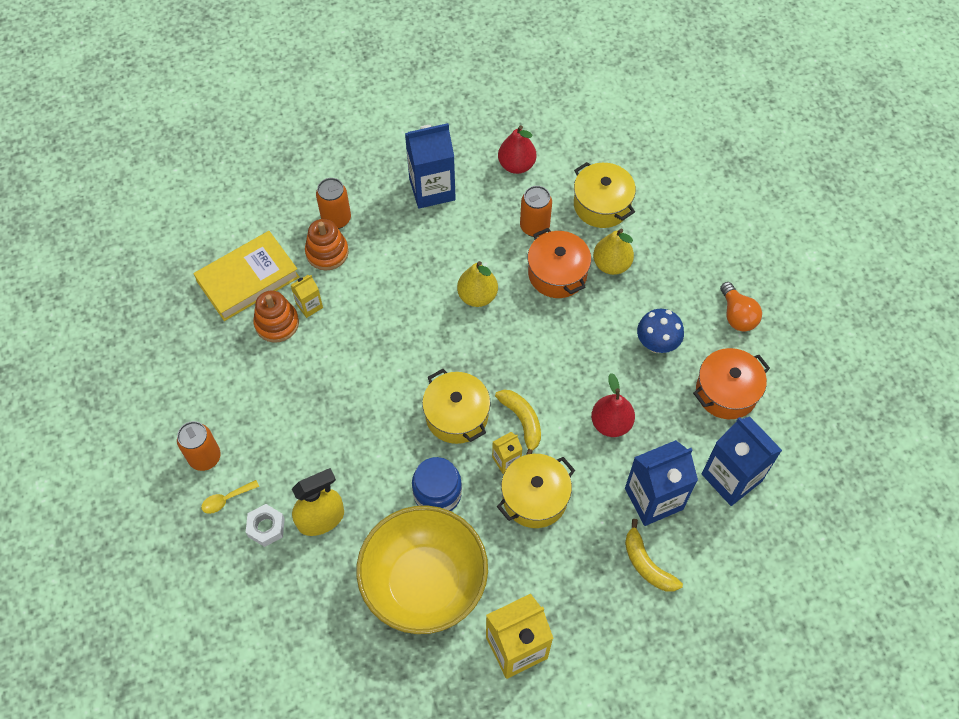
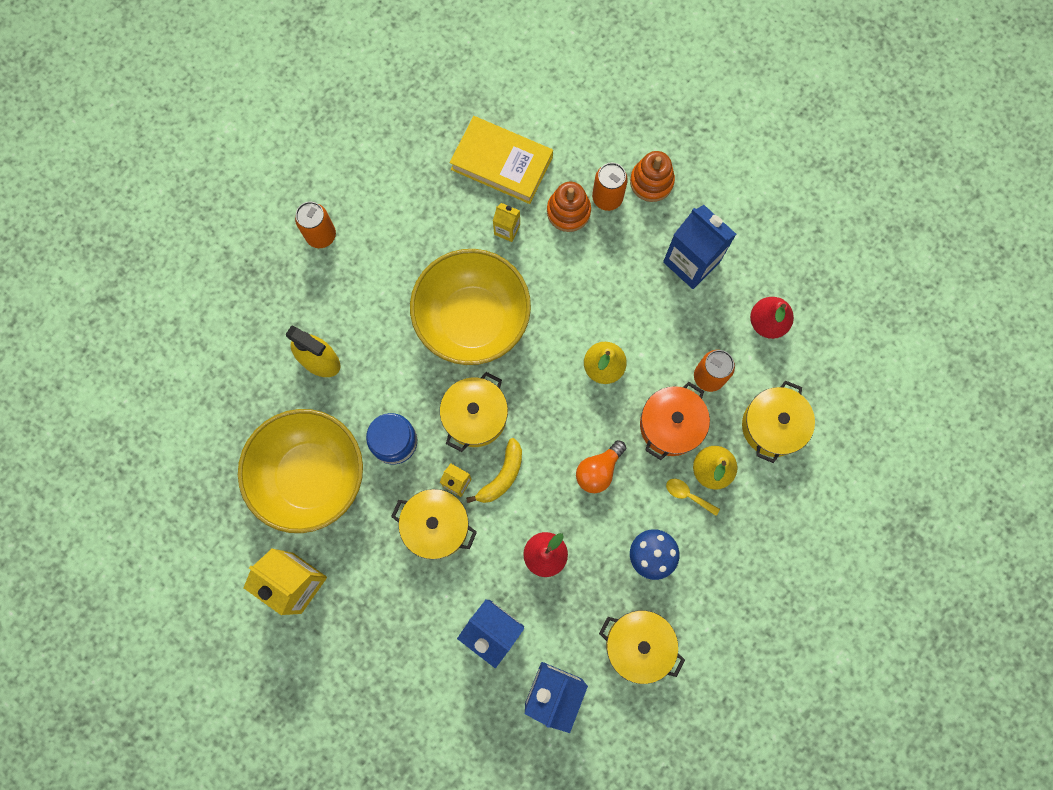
camera: 60 degrees right, 15 degrees up
(226, 499) = (295, 275): yellow spoon -> yellow spoon (688, 495)
(266, 527) = (289, 322): white nut -> none
(277, 323) = (474, 213): orange stacking toy -> orange stacking toy (651, 181)
(370, 373) = (472, 320): none -> yellow bowl
(647, 564) = (428, 655): yellow banana -> none
(726, 392) = (638, 645): orange pot -> yellow pot
(737, 315) = (727, 616): orange light bulb -> orange light bulb (598, 470)

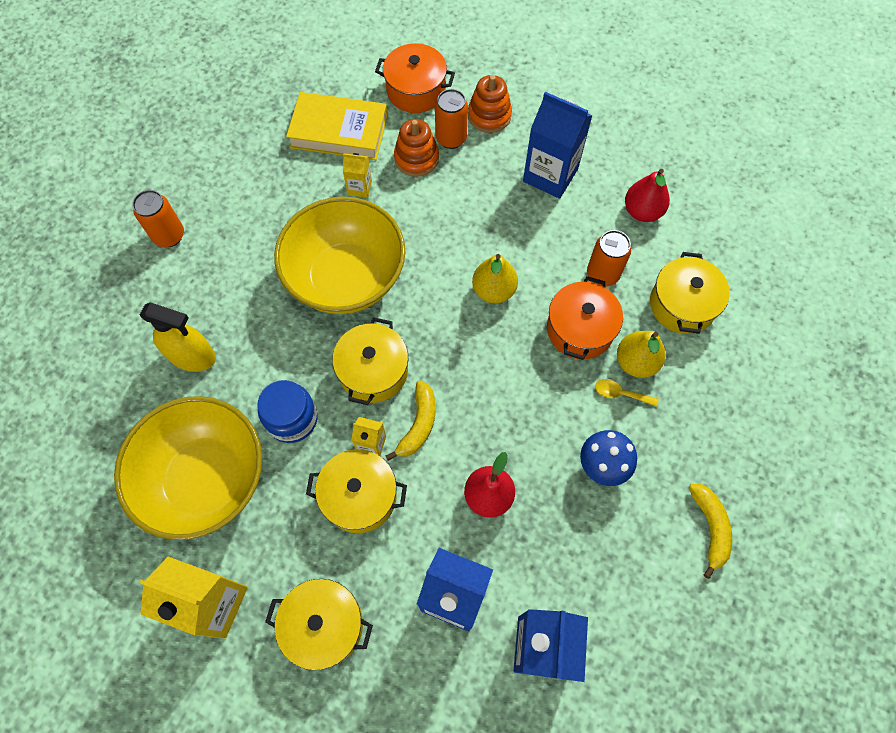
camera: 15 degrees left, 10 degrees down
(587, 135) = (416, 90): none -> orange pot
(598, 470) = (519, 393): orange light bulb -> none
(638, 645) = (620, 567): yellow pot -> yellow pot (324, 625)
(726, 633) = (710, 527): none -> yellow banana

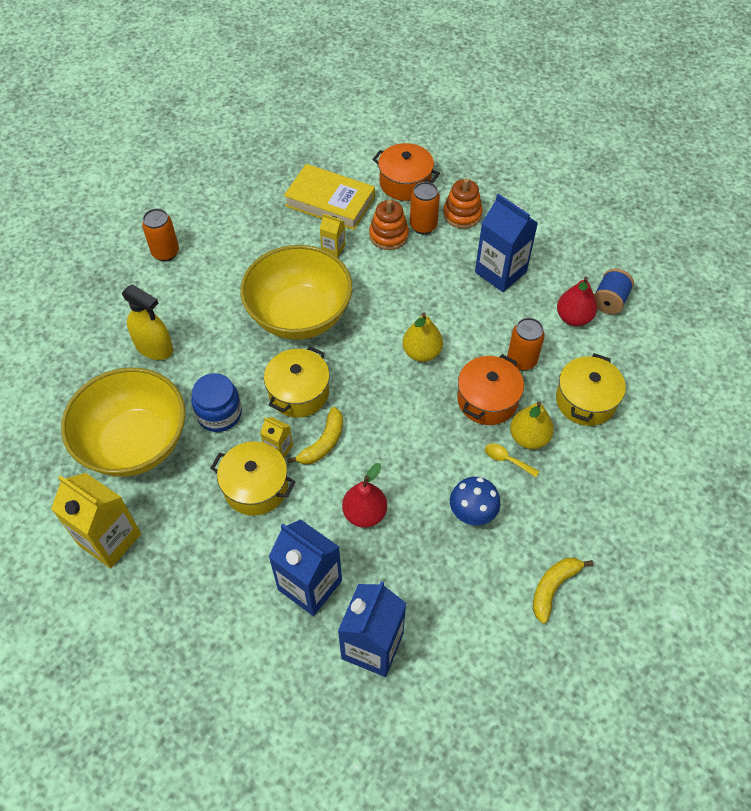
camera: 15 degrees right, 10 degrees down
(324, 625) = (193, 580): yellow pot -> none
(674, 183) = (609, 301): none -> blue spool
(710, 527) = (553, 588): yellow banana -> yellow banana turned 150 degrees counterclockwise

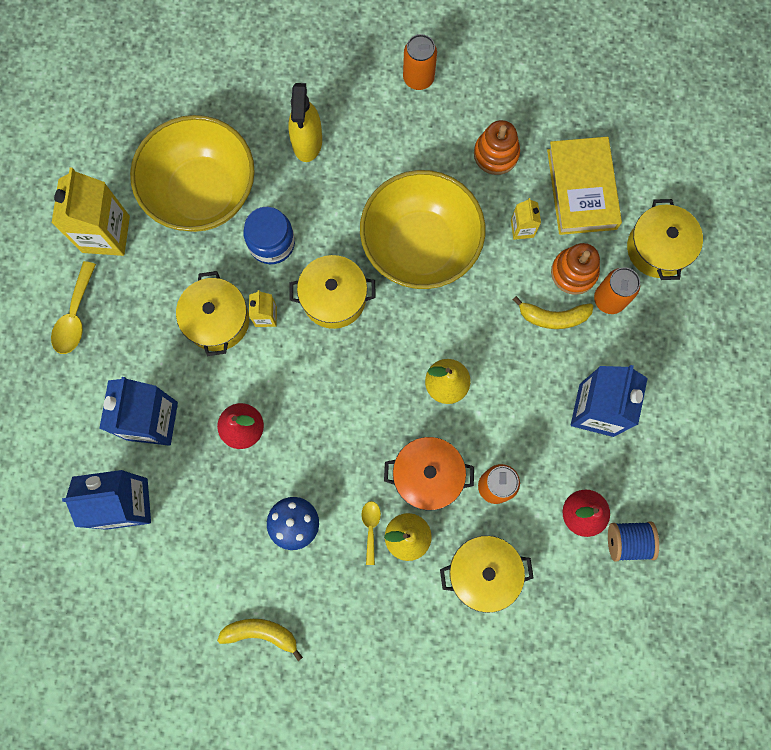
camera: 60 degrees right, 20 degrees up
(166, 604) = (75, 316): none -> yellow spoon
(323, 443) = (294, 351): yellow banana -> yellow banana (553, 317)
(405, 183) = (658, 248): orange pot -> yellow pot
(462, 214) = (651, 331): orange stacking toy -> orange stacking toy (496, 154)

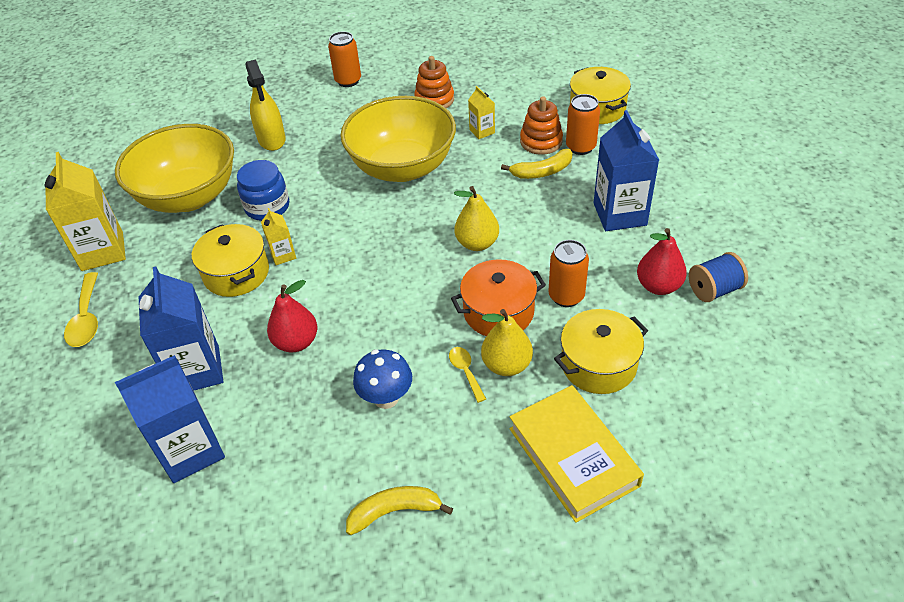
camera: 20 degrees left, 30 degrees down
(334, 298) = (342, 222): yellow pot -> none
(581, 189) = (515, 97): yellow book -> yellow book (573, 457)

